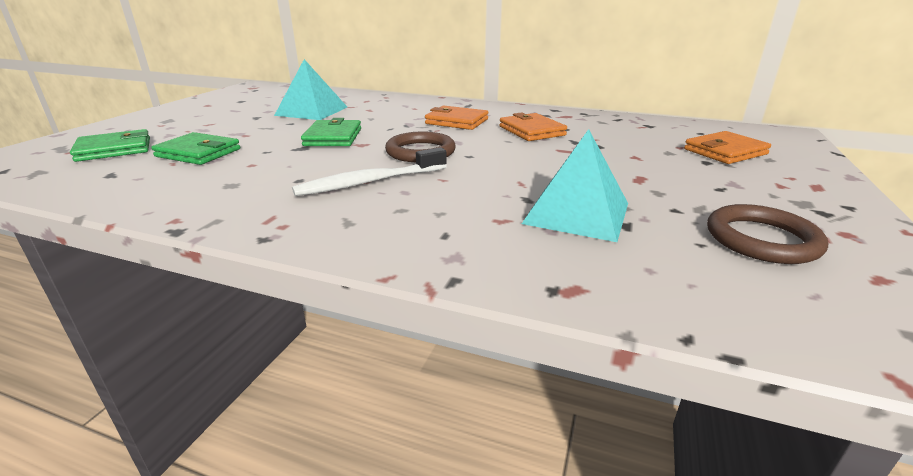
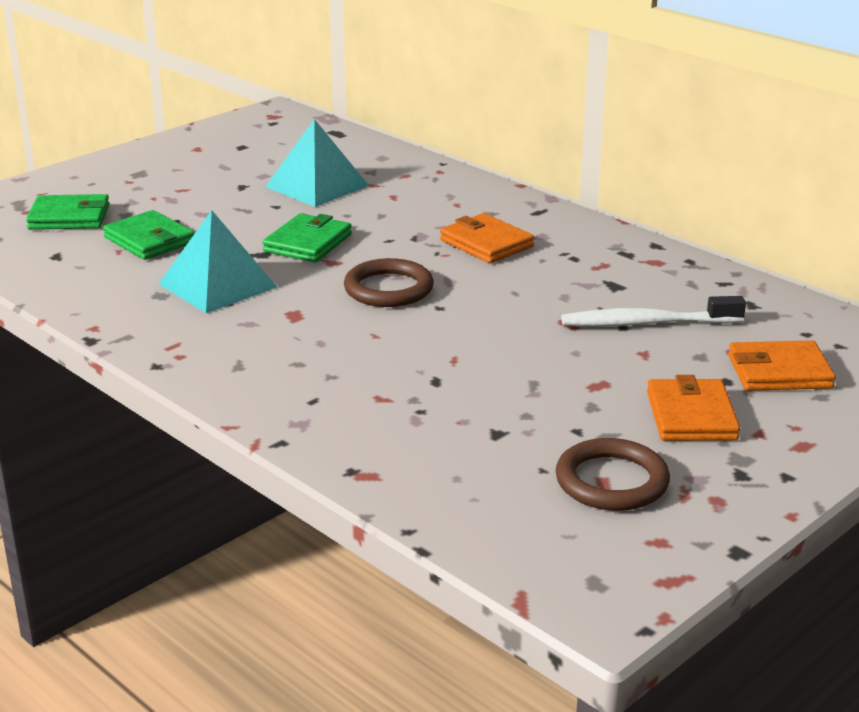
camera: 25 degrees right, 0 degrees up
(369, 182) = (295, 322): white toothbrush -> white toothbrush (646, 323)
(531, 131) = (566, 281): orange wallet -> orange wallet (691, 416)
(577, 213) = (466, 408): turquoise pyramid -> turquoise pyramid (218, 285)

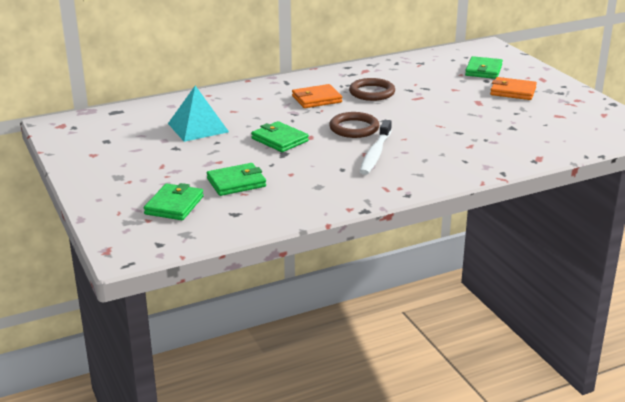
camera: 70 degrees left, 0 degrees up
(218, 285) = (317, 169): turquoise pyramid -> none
(611, 481) = (559, 114): brown ring -> brown ring (372, 92)
(646, 323) = (427, 83): white toothbrush -> white toothbrush (375, 154)
(779, 372) = (483, 70): orange wallet -> green wallet

